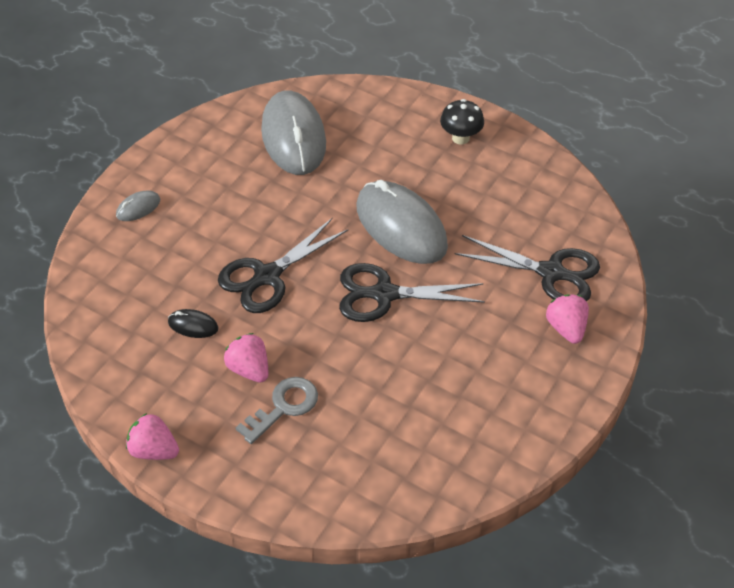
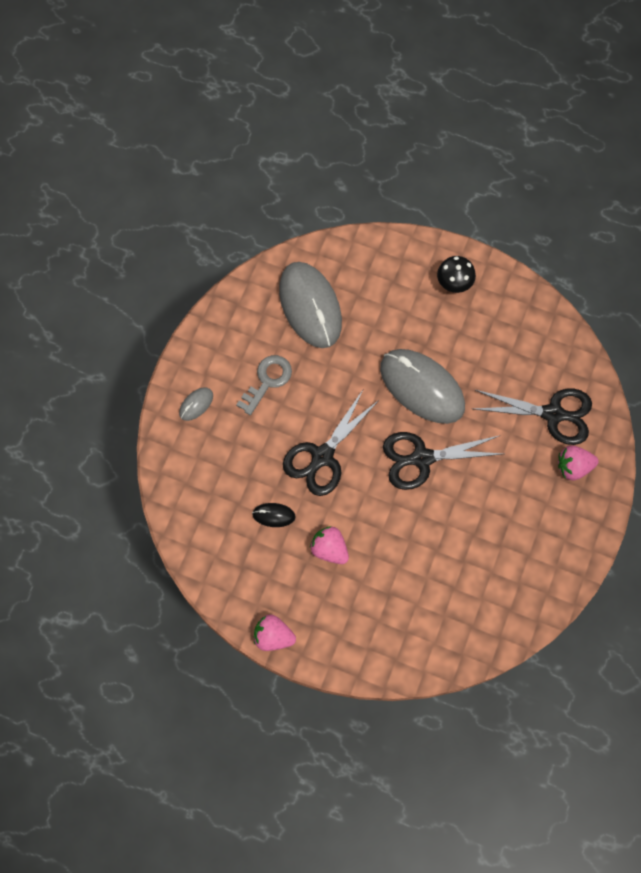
camera: 10 degrees left, 20 degrees up
(283, 407) = (365, 579): grey key -> grey key (267, 381)
(566, 328) = (573, 467): pink strawberry -> pink strawberry turned 75 degrees counterclockwise

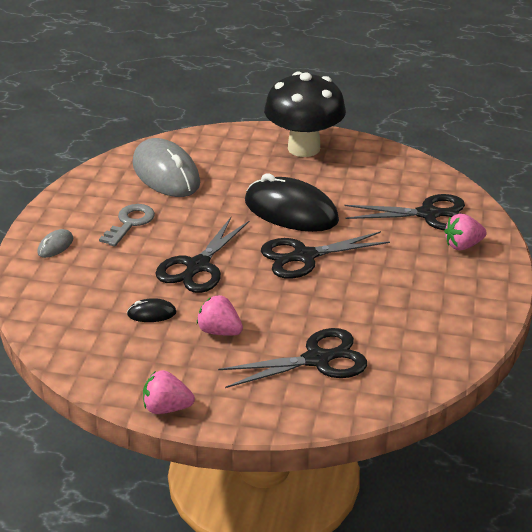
camera: 10 degrees left, 35 degrees down
(407, 599) = (318, 359): none -> black scissors
(422, 387) = (291, 211): grey mouse -> black mouse
(454, 284) = (304, 148): black mushroom -> black mushroom, size x2.15

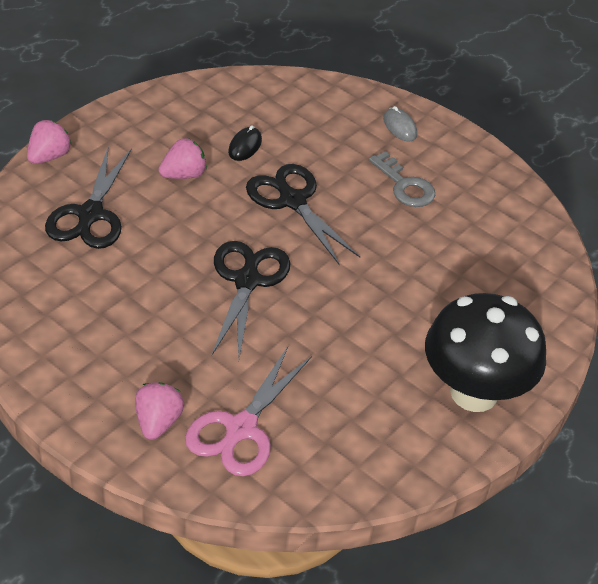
camera: 115 degrees right, 10 degrees up
(166, 174) = (488, 247): grey mouse -> none
(167, 408) = (118, 110): pink strawberry -> pink strawberry (49, 156)
(291, 211) = (338, 311): black mouse -> none
(429, 214) = (240, 429): black scissors -> pink scissors

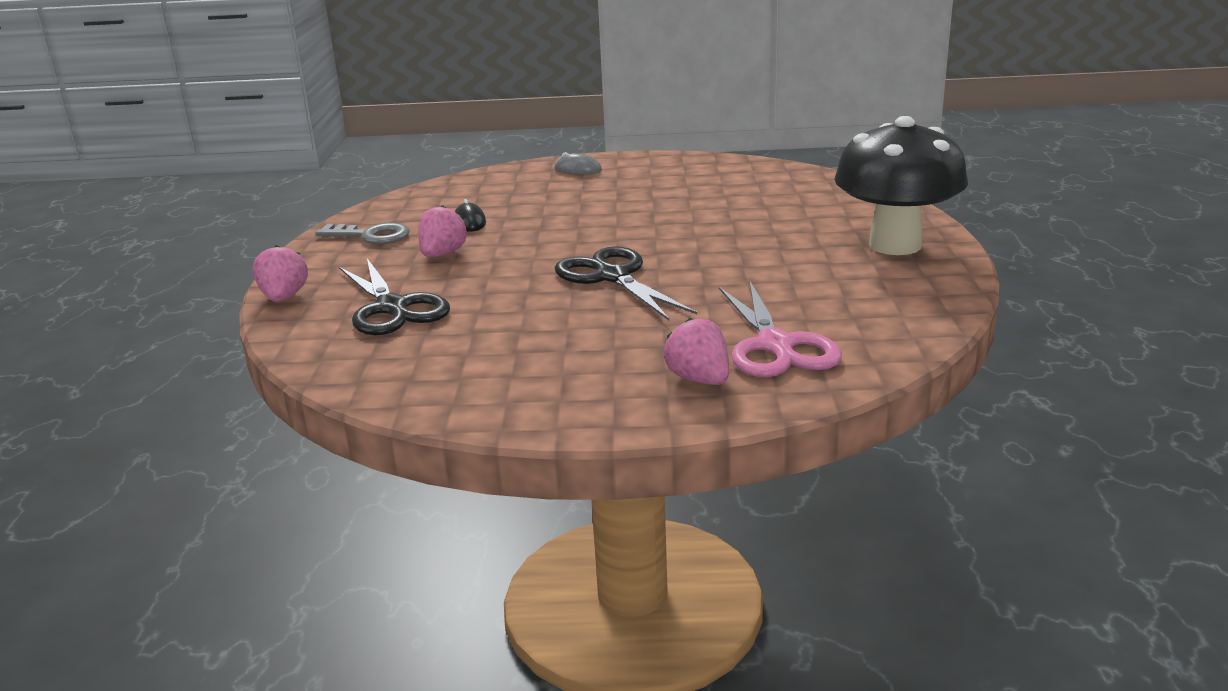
camera: 35 degrees left, 20 degrees down
(292, 200) = (565, 228): black scissors -> none
(404, 185) = (638, 189): grey key -> grey key (370, 236)

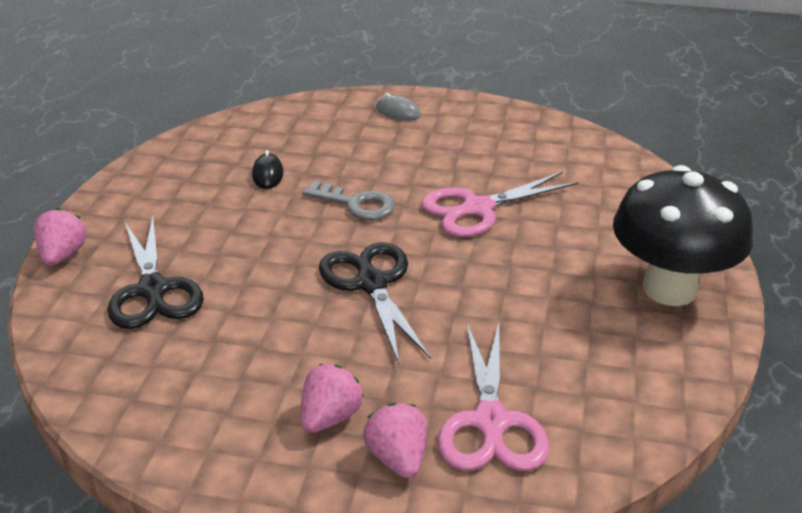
camera: 10 degrees right, 10 degrees up
(370, 236) = (170, 178): grey key -> grey key (356, 204)
(442, 254) = (225, 219): pink strawberry -> pink strawberry (330, 417)
(688, 219) = (477, 209): none -> pink scissors

